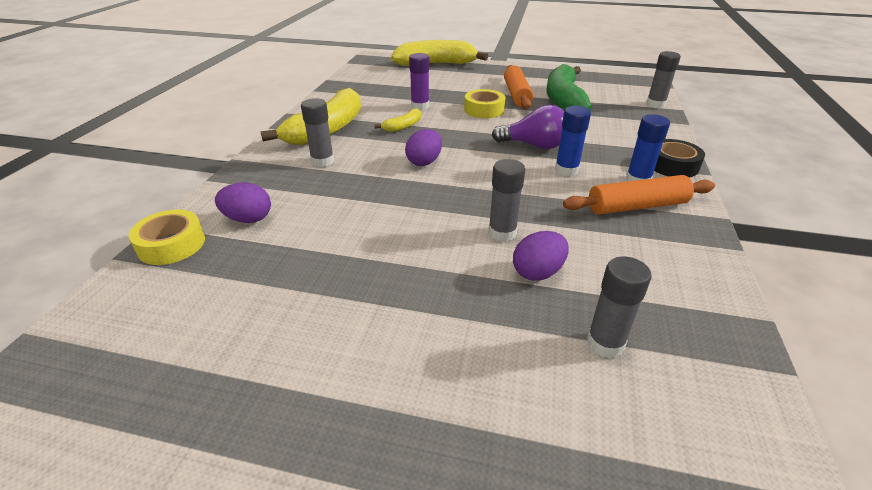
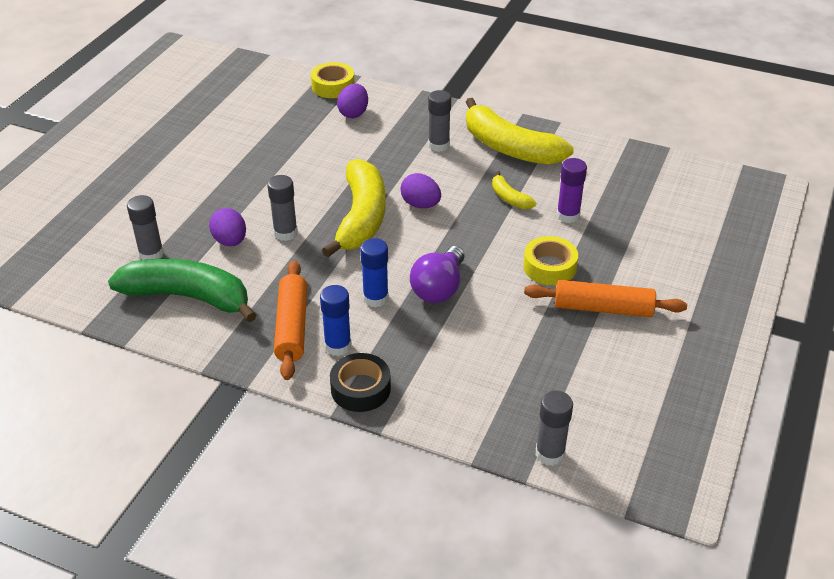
camera: 100 degrees right, 5 degrees up
(436, 64) = (740, 247): yellow banana -> yellow banana (361, 218)
(563, 100) = (576, 352): green banana -> green banana (188, 297)

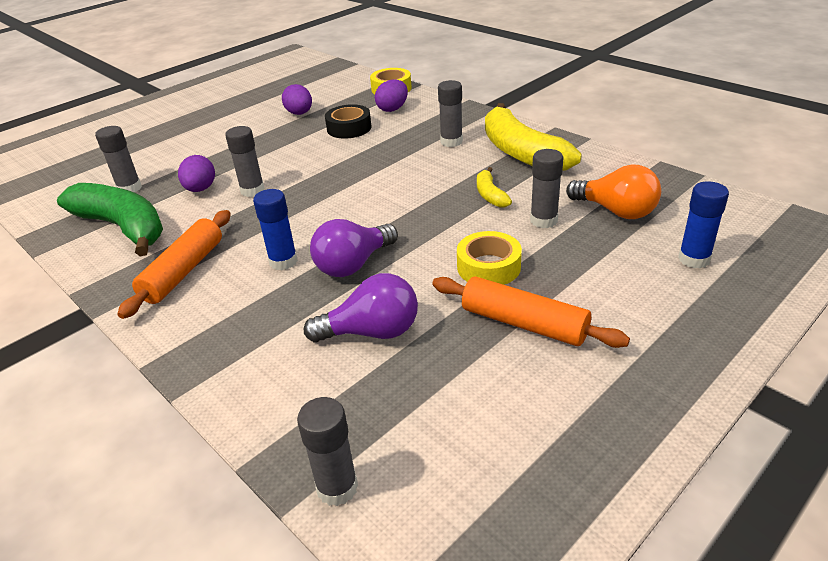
camera: 25 degrees right, 5 degrees down
(338, 346) = (208, 299): blue glue stick -> blue glue stick (694, 259)
(360, 389) = (192, 347): black tape -> black tape (349, 128)
(361, 218) = (330, 189): yellow banana -> none
(420, 204) = (395, 187): purple egg -> purple egg (299, 113)
(496, 342) = (372, 332): none -> purple light bulb
(568, 215) = (543, 220): purple glue stick -> grey glue stick
(619, 196) = (616, 211): none -> orange light bulb

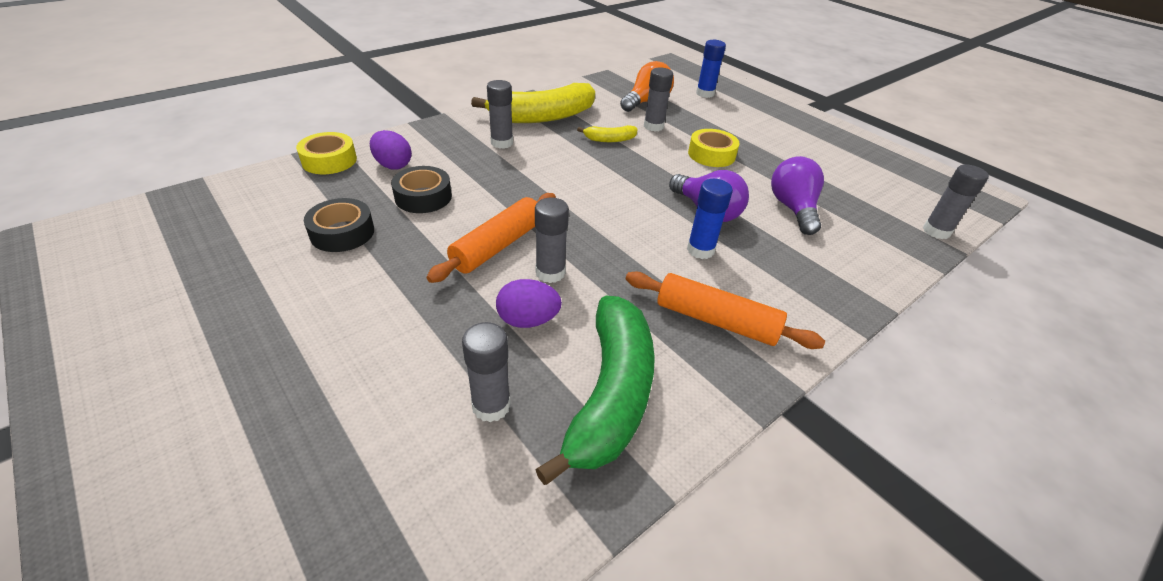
camera: 90 degrees left, 5 degrees up
(123, 227) = (610, 394): green banana -> green banana turned 150 degrees clockwise
(299, 113) = (342, 233): purple egg -> black tape
(523, 323) = (773, 152): orange rolling pin -> orange rolling pin (498, 246)

